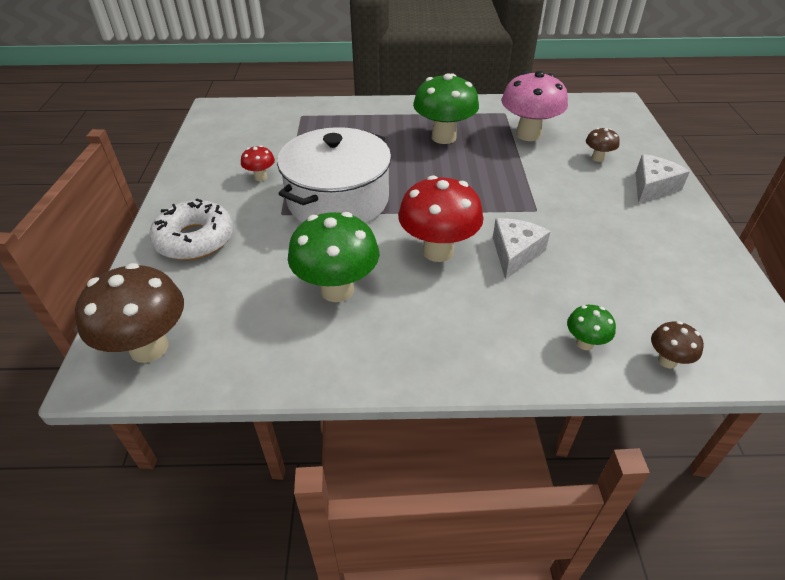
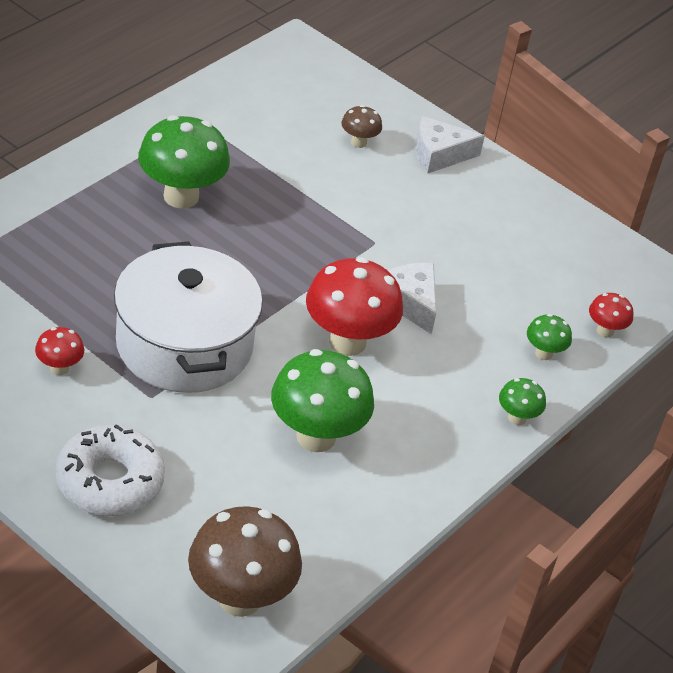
camera: 55 degrees left, 0 degrees up
(500, 372) = (517, 418): none -> green mushroom
(528, 134) = (261, 144): pink mushroom -> none
(652, 187) = (439, 155): white cheese -> white cheese turned 90 degrees counterclockwise
(667, 361) = (605, 331): brown mushroom -> red mushroom

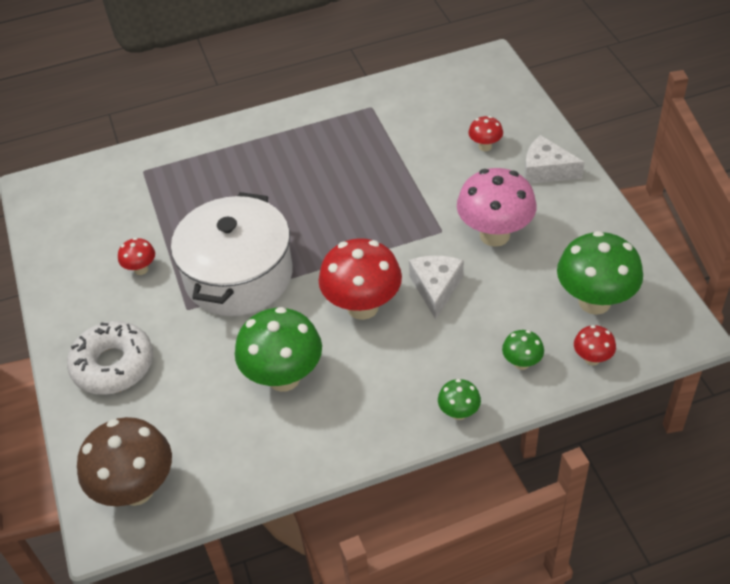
camera: 40 degrees right, 5 degrees up
(181, 196) = (317, 160): green mushroom -> green mushroom (594, 302)
(358, 142) = (485, 146): brown mushroom -> red mushroom
(432, 234) = (494, 235): none -> pink mushroom

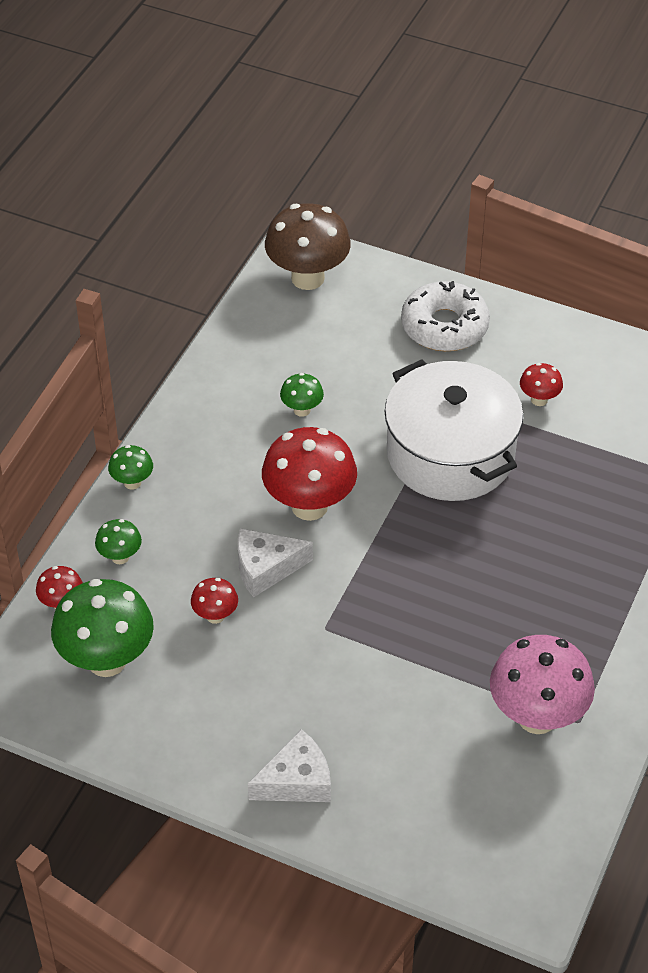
camera: 130 degrees right, 0 degrees up
(284, 377) = (302, 410): green mushroom -> green mushroom, size x0.48
(436, 288) = (266, 568): white cheese -> white cheese turned 120 degrees clockwise
(485, 146) = (394, 763): red mushroom -> red mushroom (215, 616)
(494, 235) = (269, 661): pink mushroom -> pink mushroom (537, 717)

